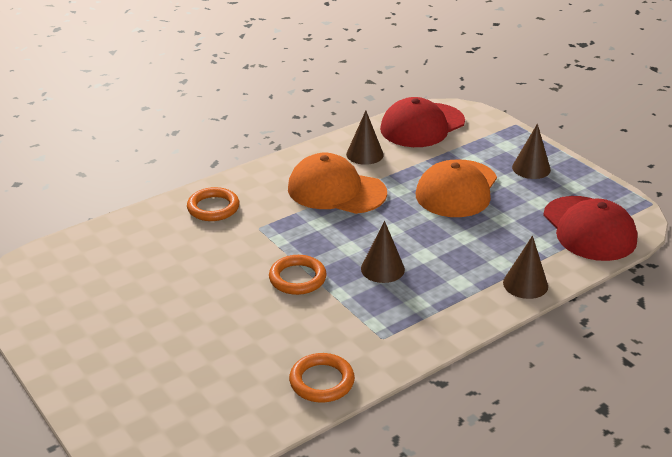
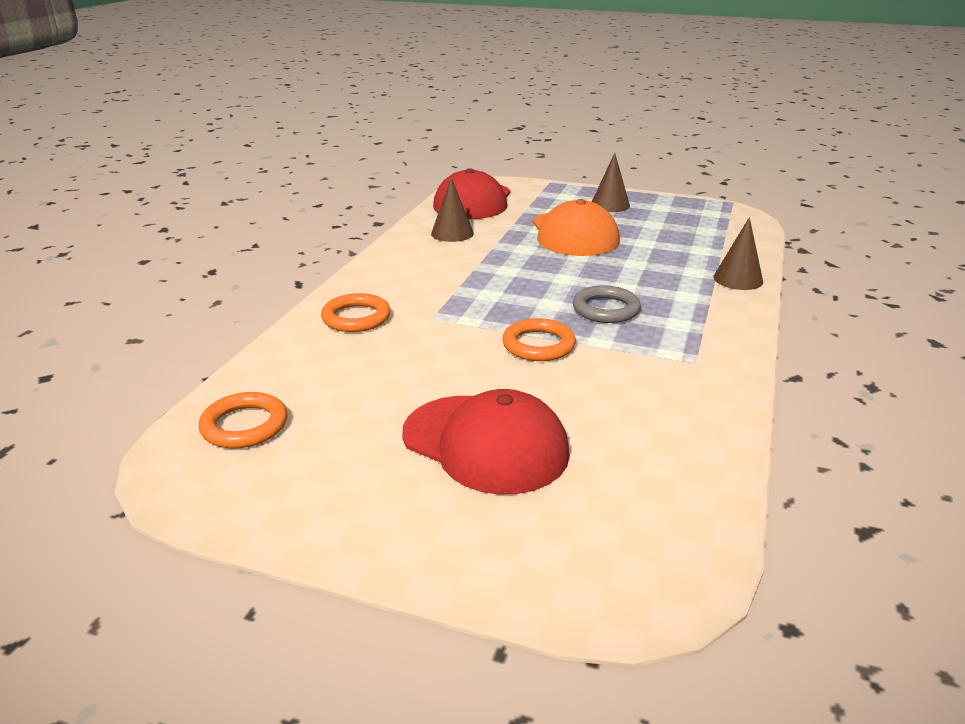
camera: 35 degrees left, 5 degrees down
(322, 381) = (702, 421): orange ring -> orange ring (244, 425)
(336, 190) = (467, 266): orange cap -> none
(382, 269) = (606, 309): brown cone -> grey ring
(589, 229) = (718, 229): red cap -> red cap (485, 443)

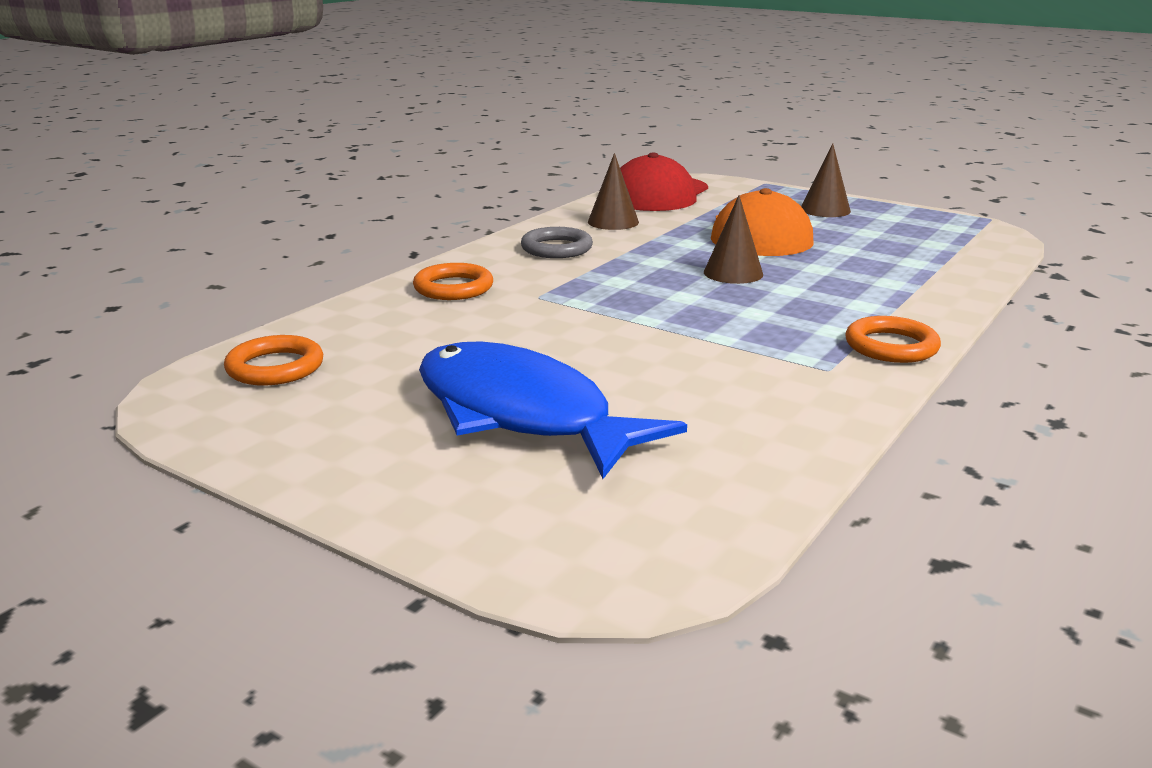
camera: 15 degrees right, 5 degrees down
(485, 443) = (521, 414): red cap -> blue fish
(538, 345) = (644, 333): orange ring -> orange ring (891, 346)
(606, 309) = (750, 308): grey ring -> grey ring (556, 248)
(738, 279) = (943, 295): brown cone -> brown cone (733, 273)

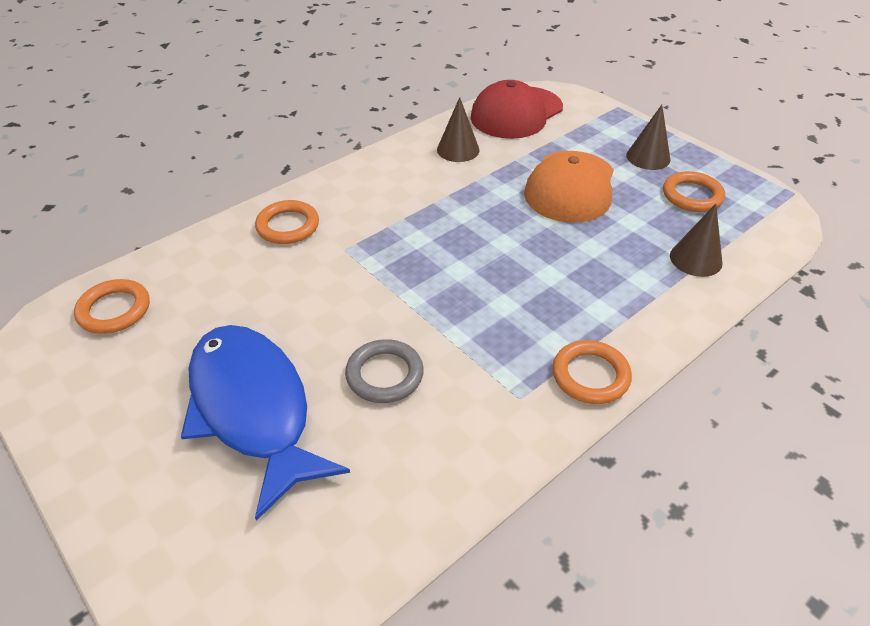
camera: 15 degrees right, 20 degrees up
(556, 248) = (393, 182): grey ring -> grey ring (384, 375)
(733, 273) = (516, 242): brown cone -> brown cone (695, 259)
(892, 228) = (692, 195): none -> orange ring

